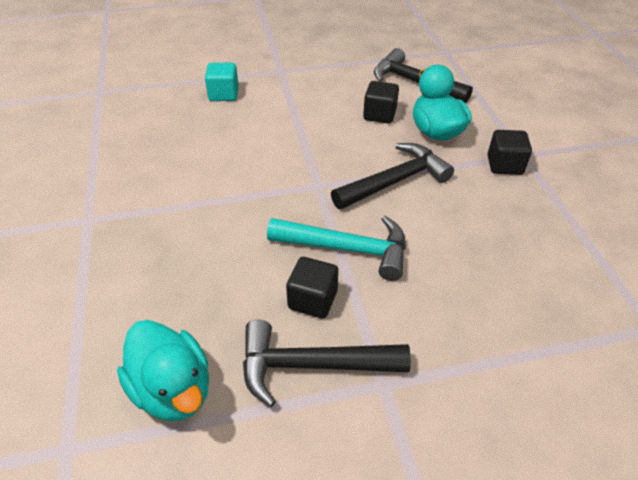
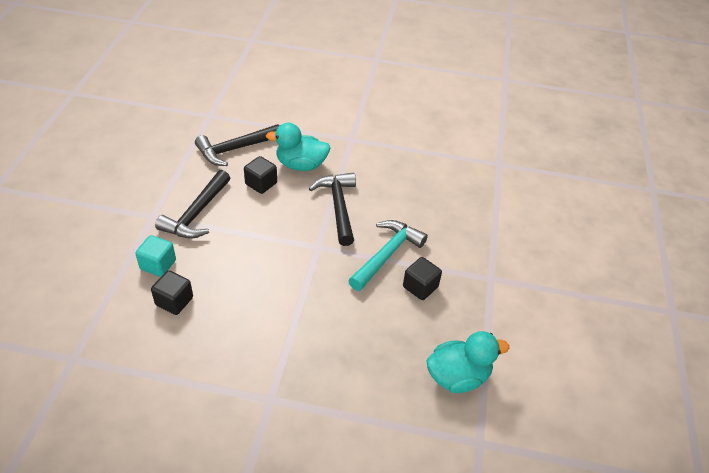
camera: 70 degrees left, 0 degrees up
(311, 365) = (467, 304): black hammer -> black hammer (196, 214)
(504, 165) = (355, 151): black cube -> black cube (174, 301)

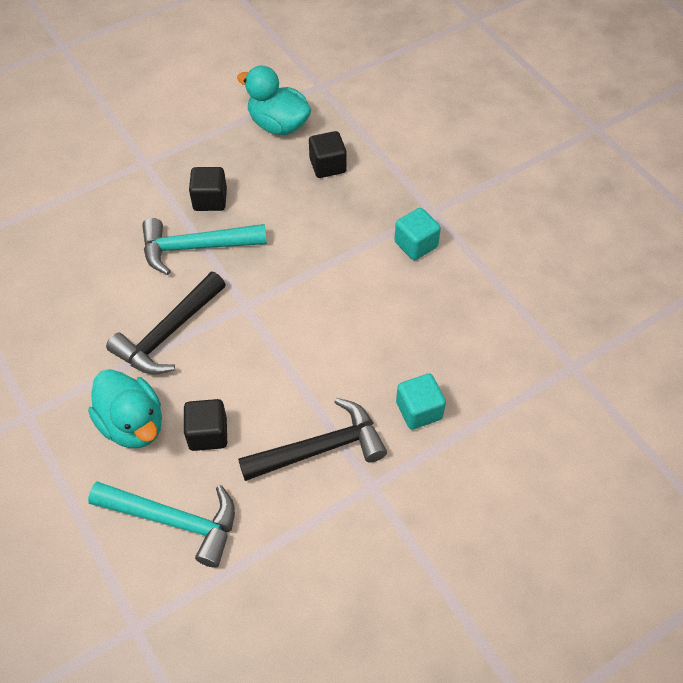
camera: 130 degrees left, 10 degrees up
(174, 301) = (437, 354): black cube -> black cube (327, 166)
(235, 149) = (175, 521): black hammer -> turquoise hammer
(256, 362) = (416, 244): none -> turquoise cube

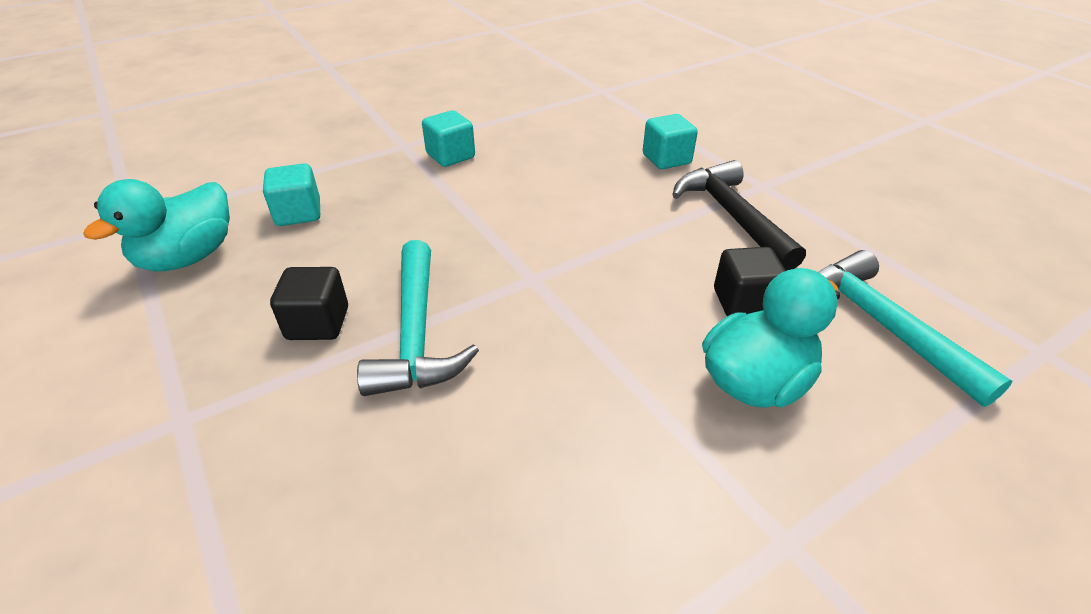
camera: 90 degrees left, 15 degrees down
(168, 333) = (585, 354): black hammer -> none
(175, 521) = (881, 325): turquoise hammer -> turquoise hammer turned 45 degrees counterclockwise
(327, 166) = (298, 213): black cube -> turquoise cube

